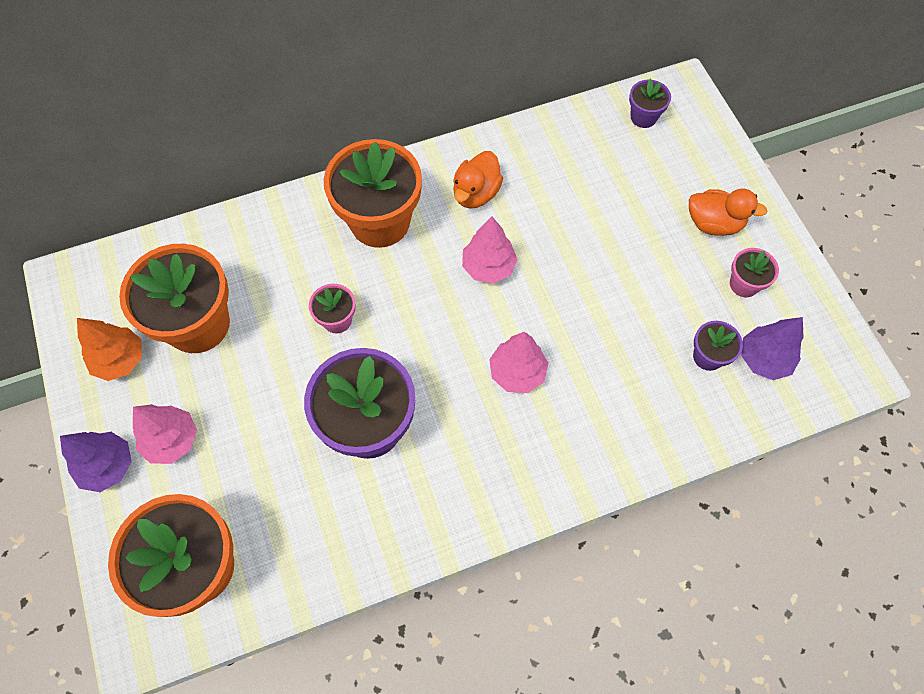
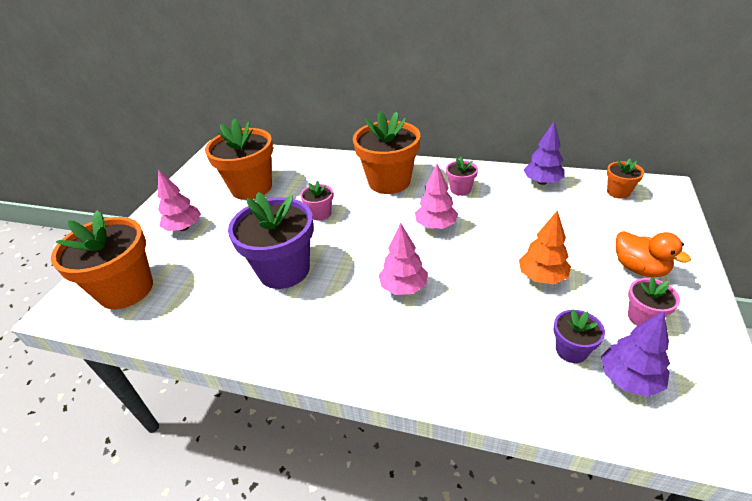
camera: 40 degrees right, 25 degrees down
(108, 466) = (146, 224): purple tree -> purple tree (542, 182)
(120, 360) = (203, 187): orange tree -> orange tree (541, 277)
(476, 193) = (460, 189): orange duck -> pink flower pot
(643, 117) = (618, 192): purple flower pot -> orange flower pot

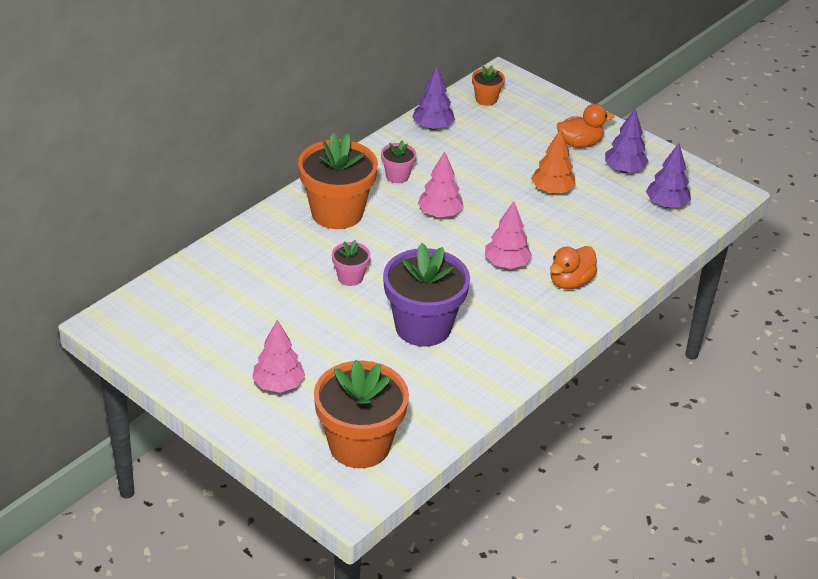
camera: 70 degrees left, 0 degrees up
(251, 187) = (242, 314): orange flower pot -> none
(413, 342) = (570, 282): none -> orange duck
(571, 350) = (629, 214): purple flower pot -> none
(643, 317) = (624, 170): pink flower pot -> purple tree

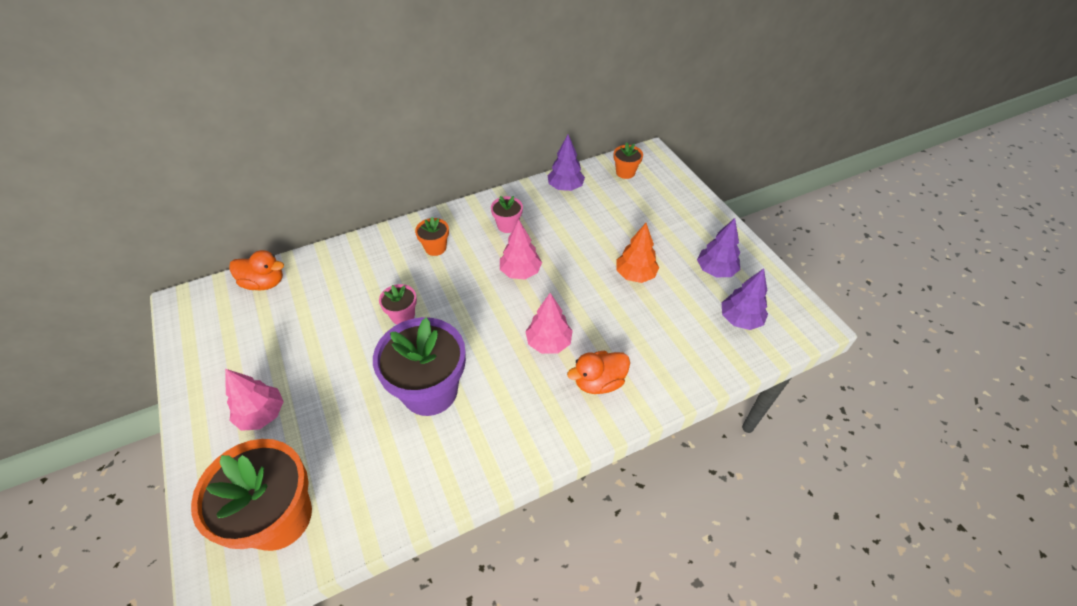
camera: 25 degrees right, 10 degrees up
(337, 213) = (435, 248): orange flower pot -> orange flower pot, size x0.47
(579, 143) = (686, 233): orange duck -> orange duck (264, 283)

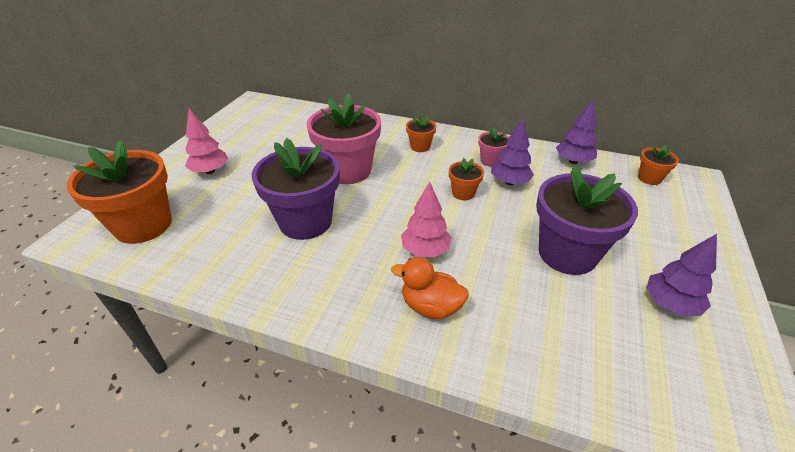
camera: 45 degrees right, 10 degrees down
(264, 283) = (300, 113): orange duck -> none
(403, 316) = (348, 171): pink flower pot -> pink flower pot, size x2.14
(520, 272) = (463, 193): pink tree -> orange flower pot
(635, 275) = (567, 254): orange tree -> purple flower pot
(740, 319) = (653, 366): purple tree -> purple tree (509, 182)

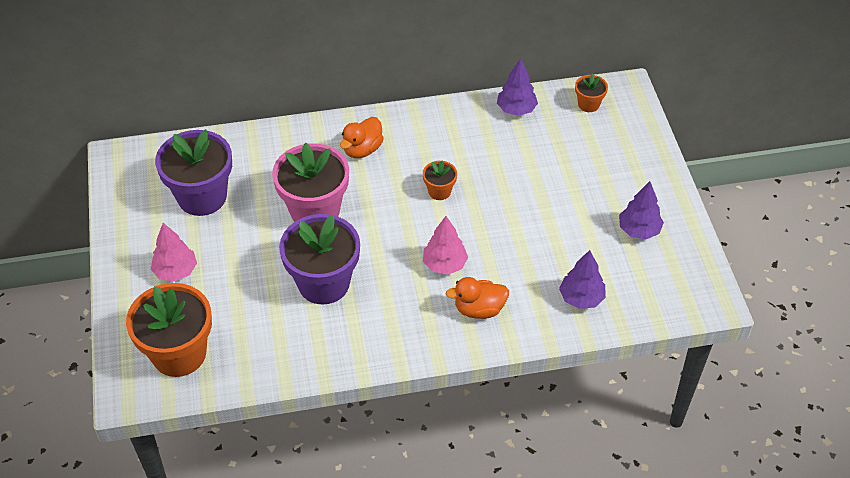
camera: 30 degrees left, 10 degrees up
(420, 147) = (362, 149): orange flower pot -> orange duck
(491, 161) = (441, 140): pink flower pot -> none
(509, 182) = (472, 161): purple tree -> purple tree (581, 298)
(567, 254) = (553, 218): purple flower pot -> purple flower pot (202, 197)

